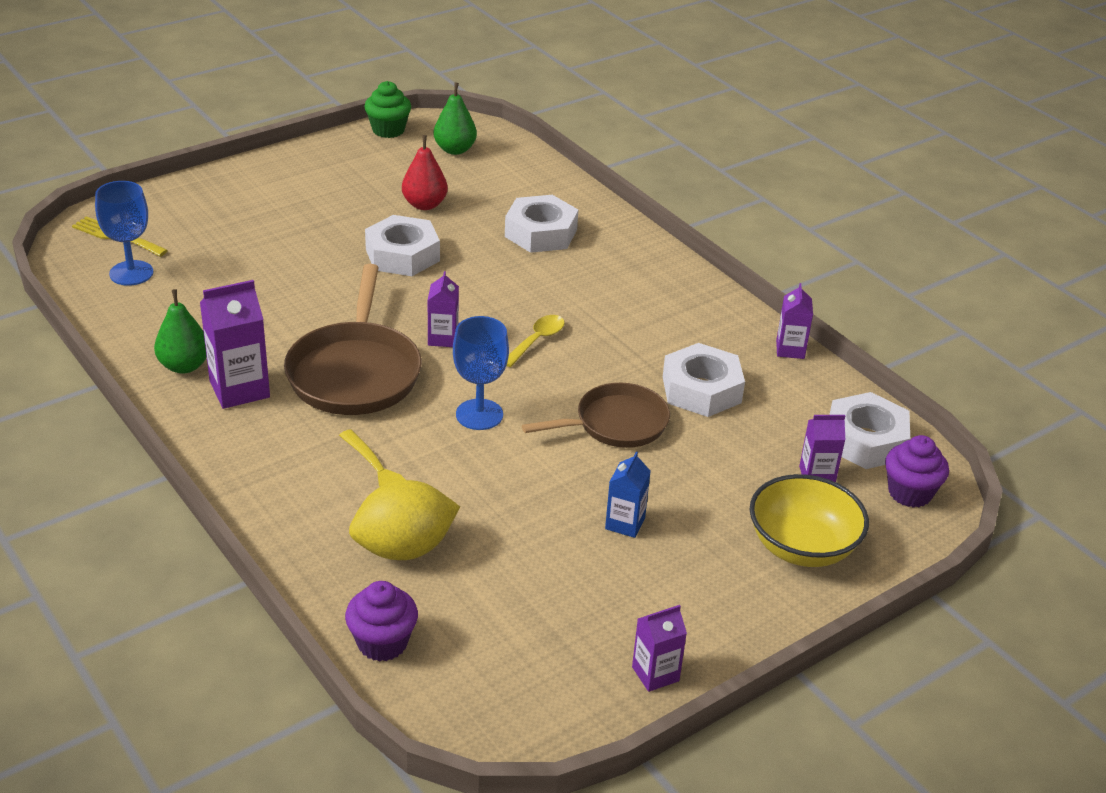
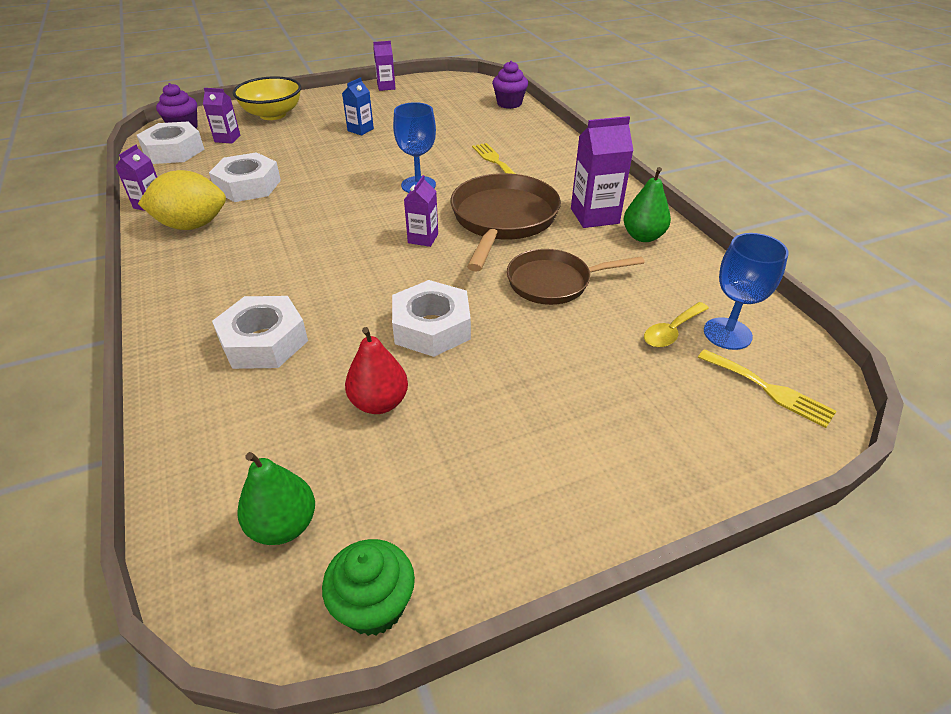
camera: 165 degrees left, 5 degrees up
(404, 548) = (490, 131): yellow lemon -> yellow lemon (192, 225)
(537, 340) = (345, 229): yellow spoon -> yellow spoon (671, 331)
(615, 424) = (327, 172): brown pan -> brown pan (554, 282)

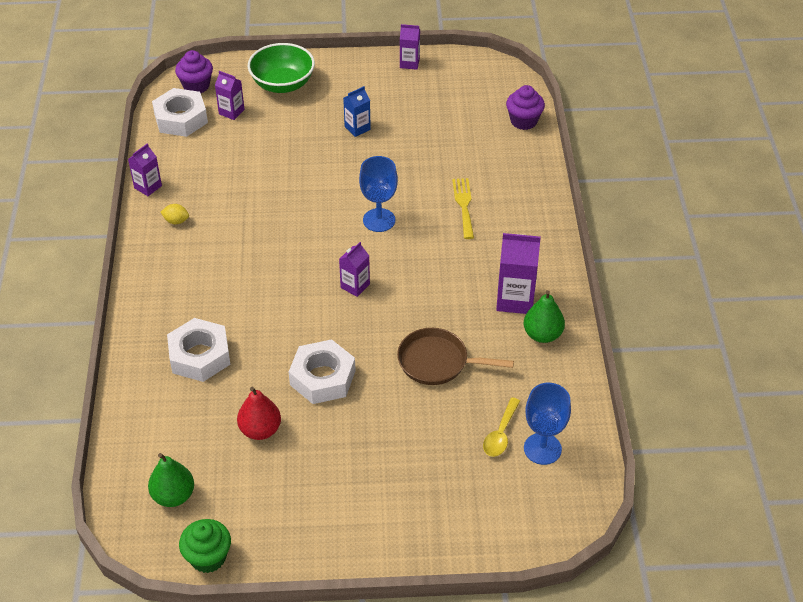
camera: 20 degrees right, 5 degrees up
(192, 225) = (176, 221): yellow lemon -> yellow lemon, size x0.42
(248, 186) = (232, 183): white nut -> none
(273, 114) = (282, 84): yellow bowl -> green bowl
(502, 220) = (432, 282): brown pan -> none
(671, 331) = (500, 434): yellow spoon -> yellow spoon turned 45 degrees counterclockwise
(769, 389) = (537, 502): yellow fork -> none

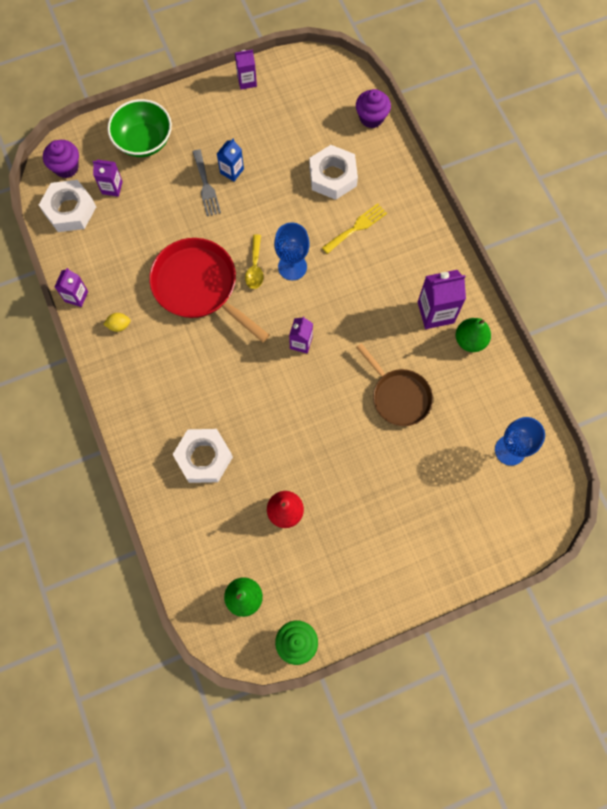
camera: 20 degrees left, 25 degrees up
(274, 211) = (199, 287): none -> red pan
(322, 378) = (313, 444): white nut -> white nut (332, 176)
(325, 133) = (206, 186): none -> grey fork
(437, 362) = (398, 396): brown pan -> brown pan turned 120 degrees counterclockwise
(464, 205) = (356, 227): yellow fork -> yellow fork turned 75 degrees clockwise
(500, 434) = (473, 448): yellow spoon -> yellow spoon (255, 267)

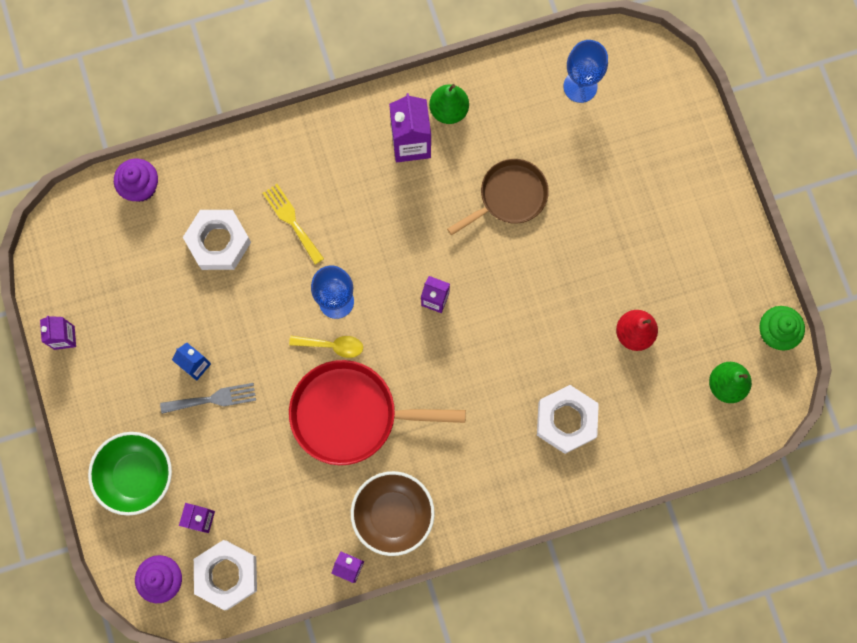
camera: 85 degrees left, 5 degrees up
(119, 325) = (393, 515): yellow lemon -> brown bowl
(199, 287) = (351, 414): red pan -> red pan turned 45 degrees clockwise

